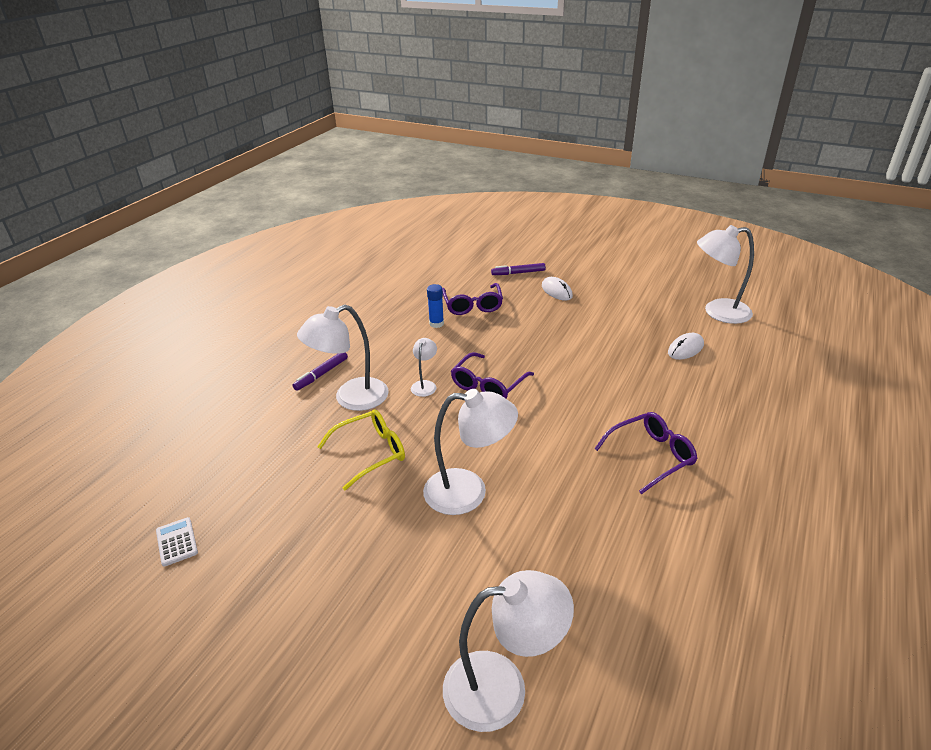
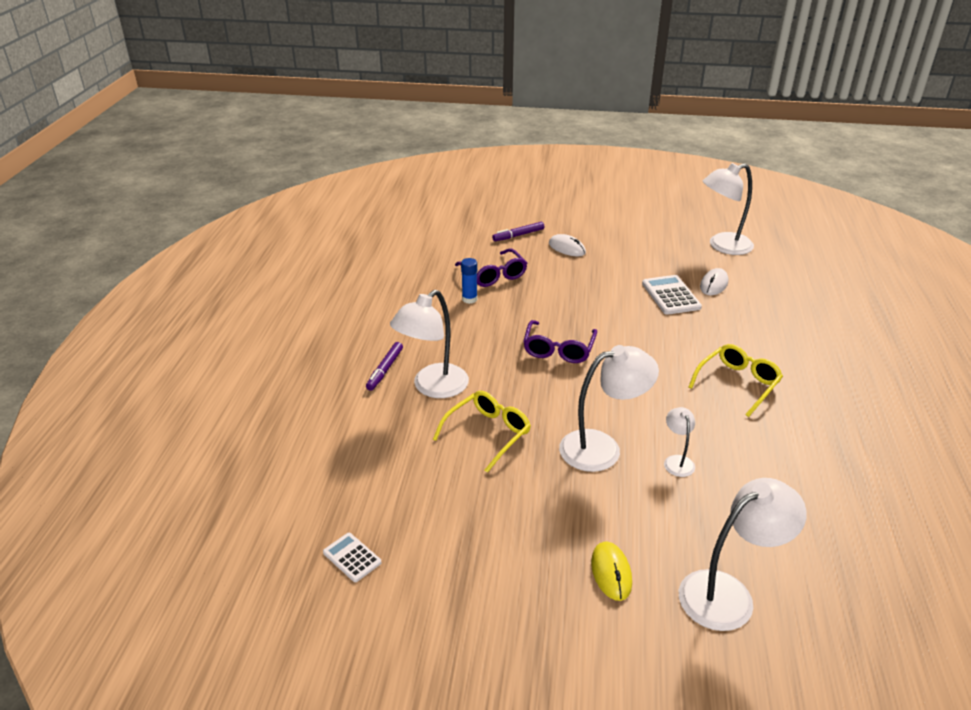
camera: 20 degrees left, 0 degrees up
(395, 626) = (611, 572): none -> yellow mouse
(425, 385) = (498, 360): white lamp -> white lamp (677, 461)
(633, 352) = (670, 296): none -> white calculator
(651, 456) = (737, 384): purple glasses -> yellow glasses

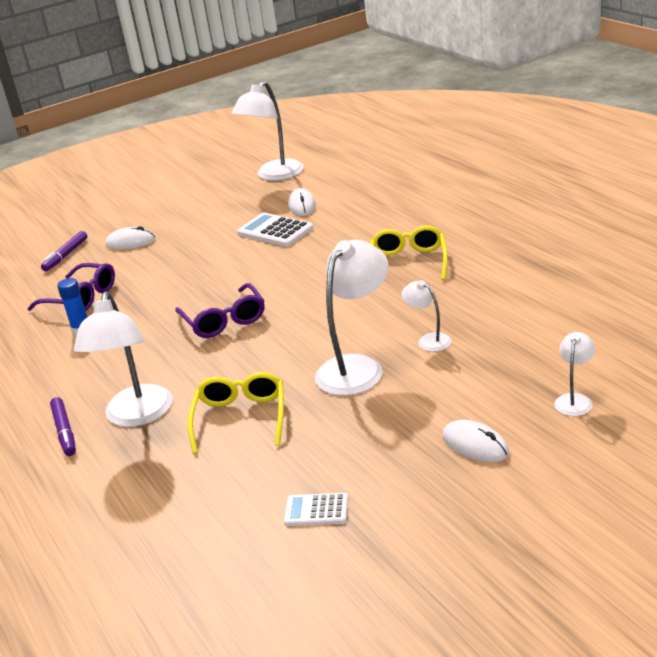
camera: 35 degrees left, 5 degrees down
(352, 557) = (234, 591): white calculator -> white calculator (316, 510)
(611, 572) = (475, 445): yellow mouse -> white mouse
(728, 593) = (575, 400): white lamp -> white lamp, size x0.50

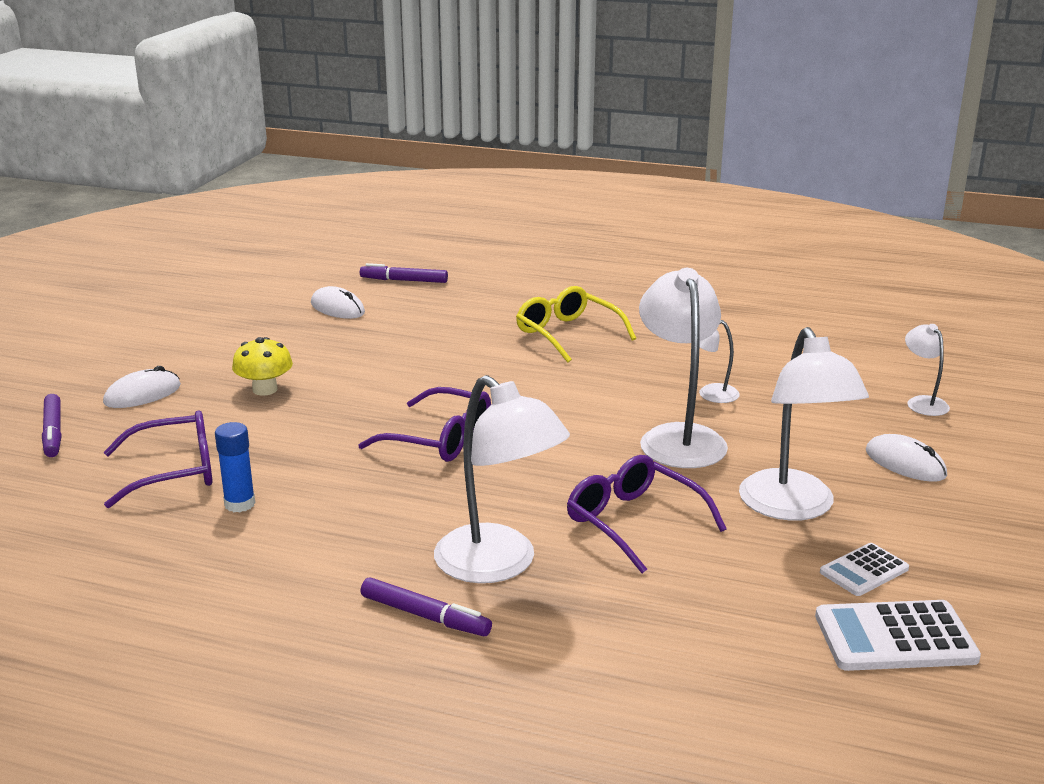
camera: 45 degrees left, 5 degrees down
(187, 256) = (265, 389): none -> yellow mushroom
(241, 418) = (634, 522): yellow glasses -> purple glasses
(274, 175) = (242, 286): white lamp -> white lamp (793, 508)
(275, 231) = (346, 339): white calculator -> white calculator (895, 637)
(369, 192) = (404, 280): none -> purple marker
(475, 445) = (905, 463): white mouse -> white mouse turned 45 degrees clockwise

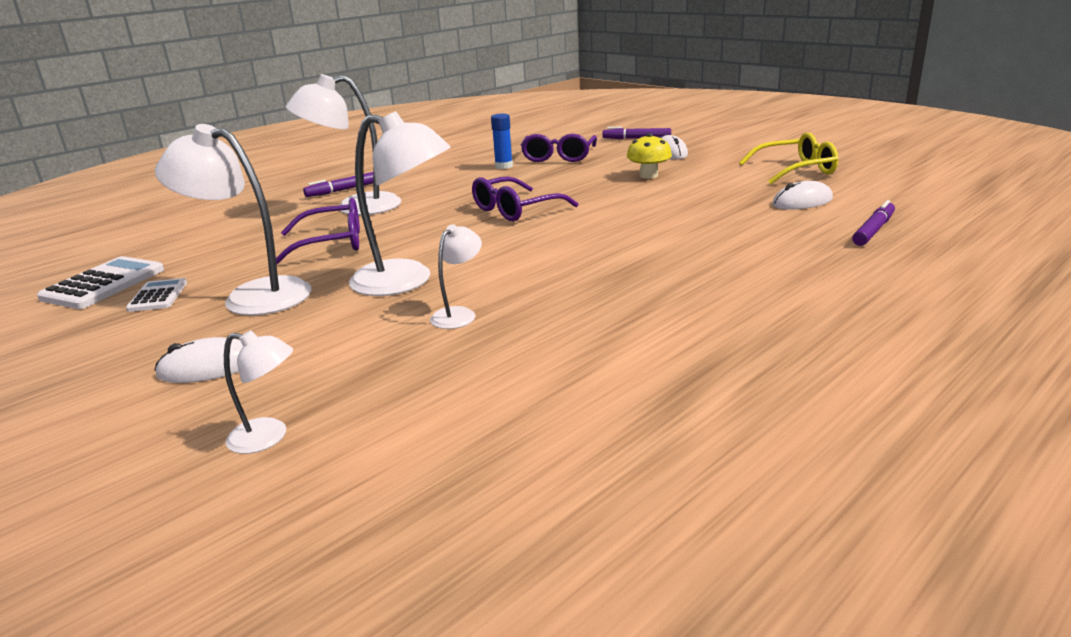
camera: 120 degrees right, 0 degrees up
(568, 334) = (667, 279): yellow glasses -> yellow glasses (795, 170)

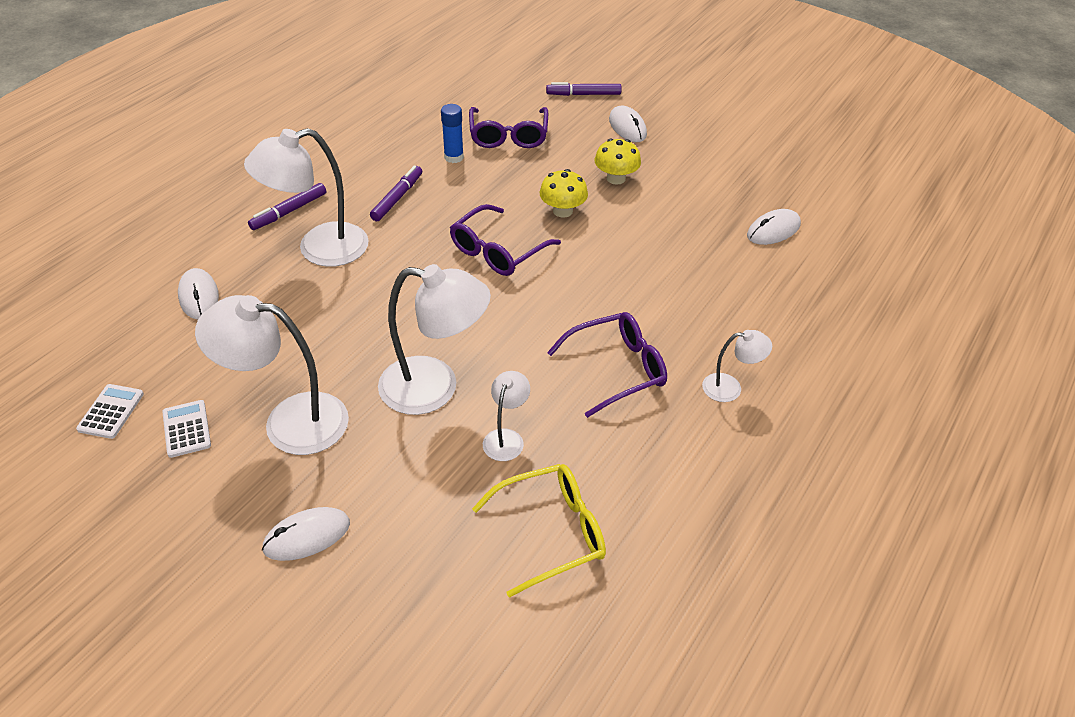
camera: 15 degrees left, 20 degrees up
(103, 284) = (111, 411): white calculator -> white calculator, size x0.60
(234, 228) = (199, 296): none -> white mouse
(269, 437) = (411, 620): white lamp -> white lamp (730, 387)
(332, 243) = (327, 323): purple glasses -> purple glasses (617, 369)
(589, 191) = (562, 211): none -> yellow mushroom
(795, 170) = (759, 167): yellow glasses -> yellow glasses (551, 532)
(873, 230) = (840, 281): purple marker -> purple marker (397, 198)

